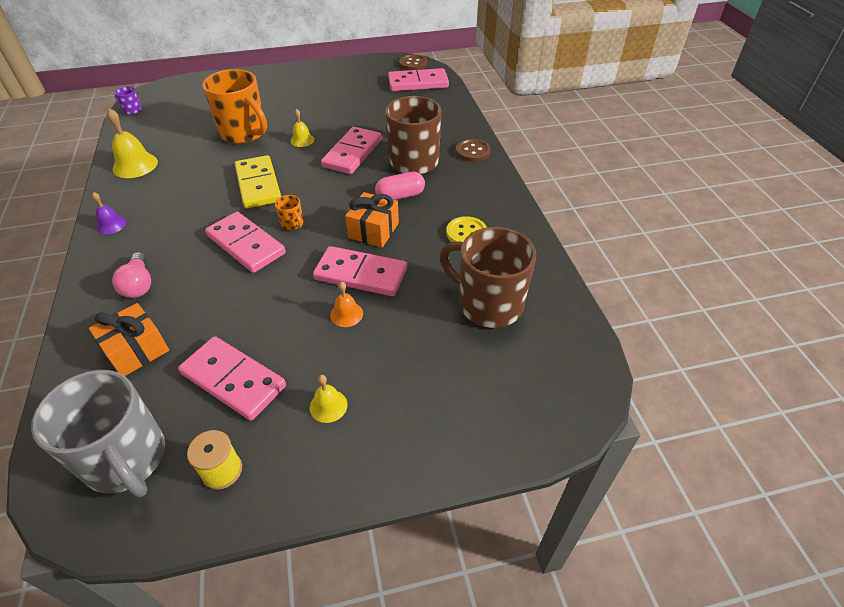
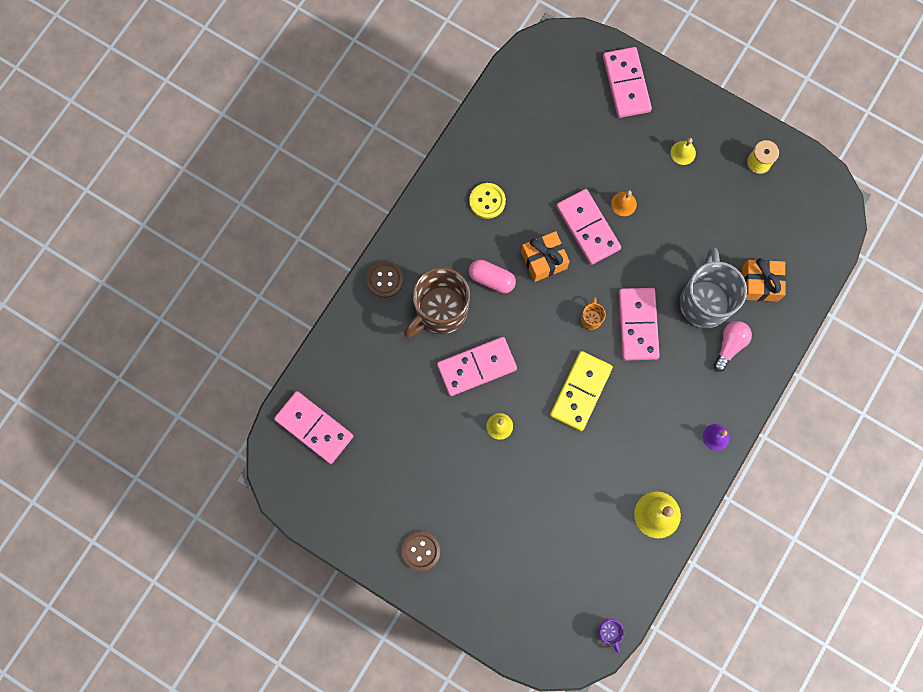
camera: 135 degrees left, 30 degrees up
(127, 459) = (799, 209): grey mug -> grey mug (704, 301)
(233, 380) = (719, 213): pink domino -> pink domino (626, 84)
(244, 133) = (538, 485): orange mug -> none
(413, 64) = (279, 471): brown button -> brown button (421, 551)
(488, 304) = (537, 136): brown mug -> none

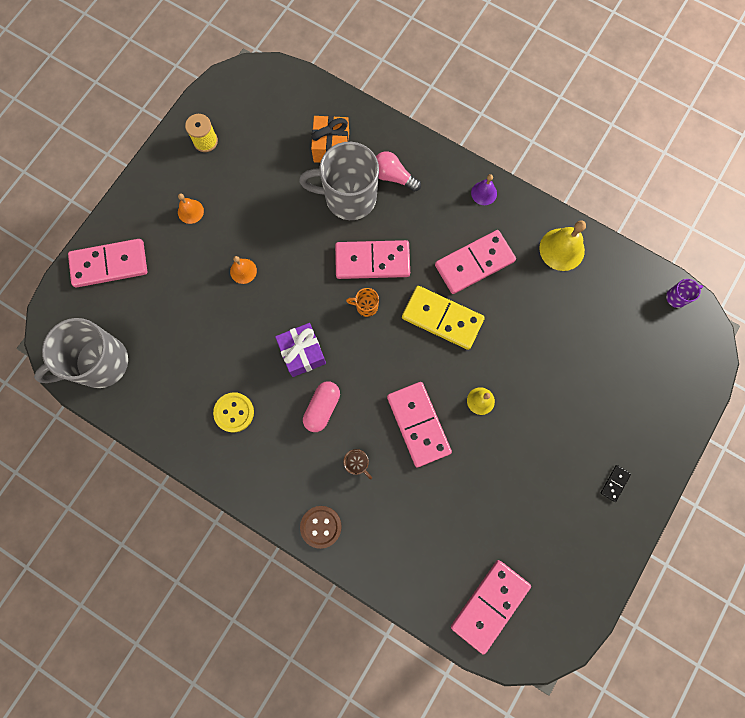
camera: 90 degrees left, 0 degrees up
(421, 551) = (615, 483): brown button -> black domino
(440, 311) = (357, 463): brown mug -> brown mug, size x0.41
(531, 83) = (100, 363): none -> grey mug
(544, 260) = (302, 353): orange gift -> purple gift
(588, 228) = (268, 307): pink domino -> pink domino (474, 263)
(683, 153) = (190, 211): yellow bell -> orange bell

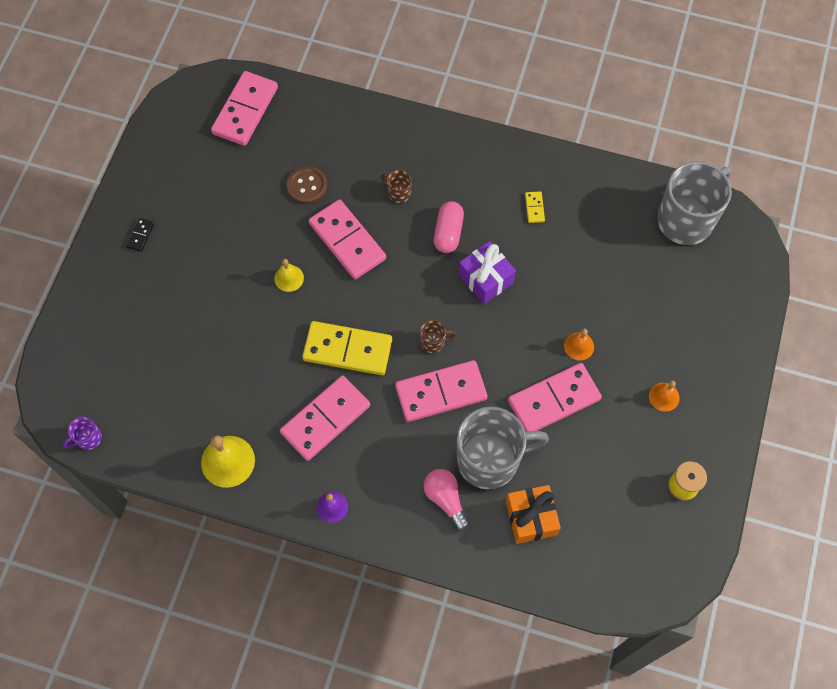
camera: 165 degrees right, 10 degrees down
(109, 264) = (724, 316): pink domino -> pink domino (554, 400)
(234, 412) = (534, 208): yellow button -> yellow domino
(321, 526) = (417, 134): brown button -> brown button (307, 186)
(366, 306) = (433, 342): orange mug -> brown mug
(393, 177) = (445, 499): pink light bulb -> pink light bulb turned 135 degrees counterclockwise

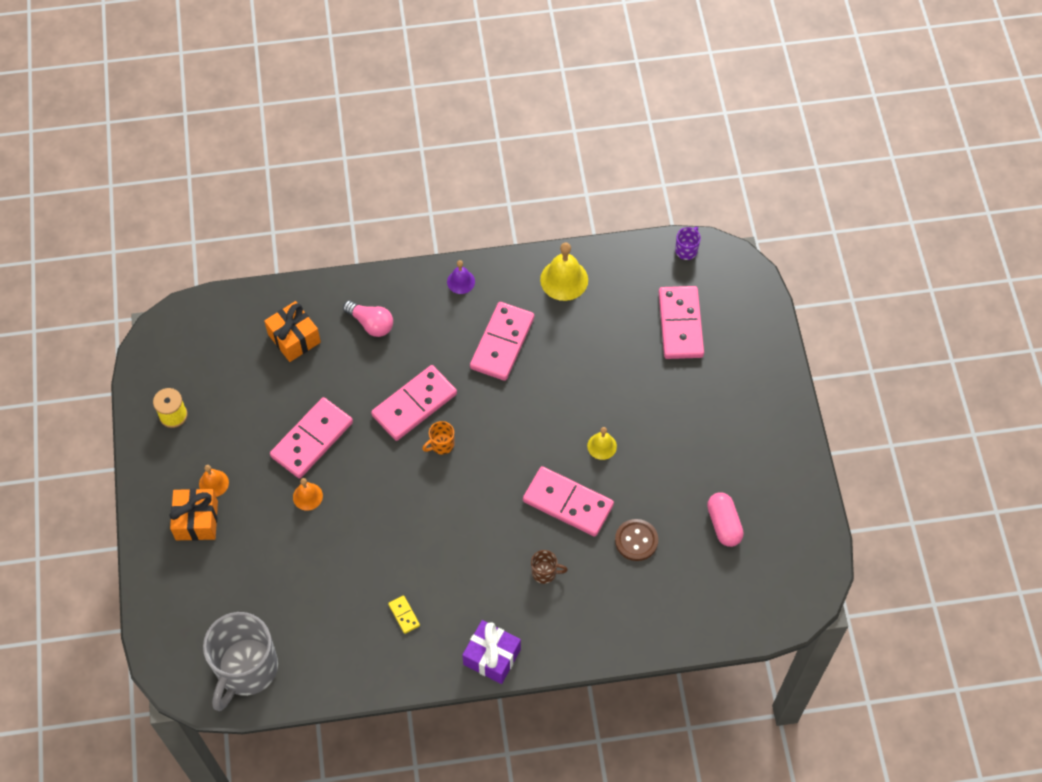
camera: 155 degrees right, 5 degrees down
(140, 235) = (759, 427): black domino -> none
(245, 110) = (744, 593): pink domino -> pink domino (680, 324)
(347, 350) = (514, 406): yellow domino -> none
(433, 342) = (441, 444): brown mug -> orange mug
(448, 233) = (477, 552): pink capsule -> pink capsule (723, 524)
(486, 279) = (420, 523): purple gift -> purple gift (492, 657)
(490, 459) = (347, 368): grey mug -> none
(691, 367) = (197, 520): none -> orange gift

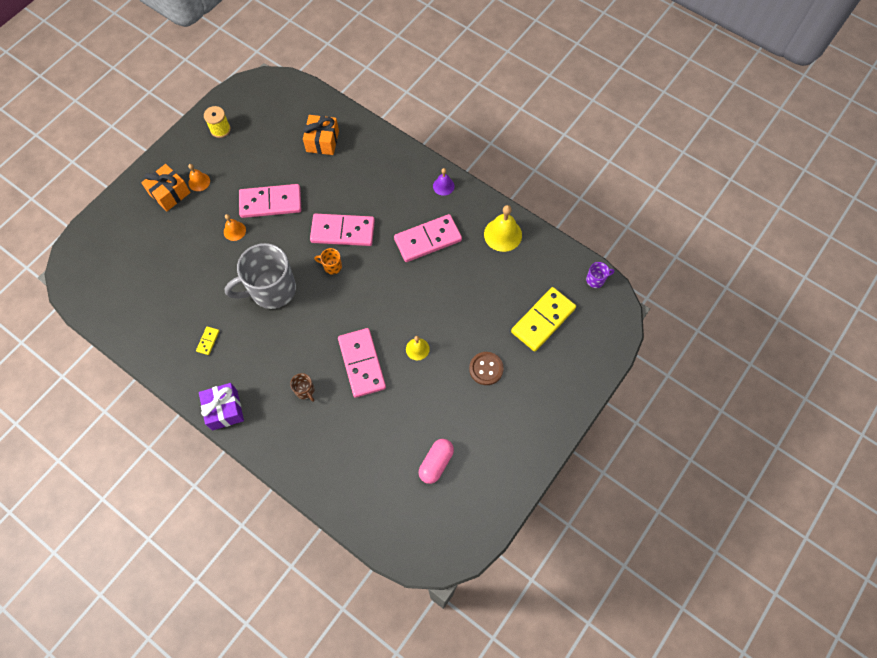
camera: 45 degrees right, 5 degrees up
(246, 669) = (104, 293): grey mug -> grey mug (272, 290)
(371, 324) = (370, 168): pink light bulb -> none
(636, 540) = (375, 422): brown button -> brown button (486, 369)
(680, 324) = (543, 320): pink domino -> yellow domino

